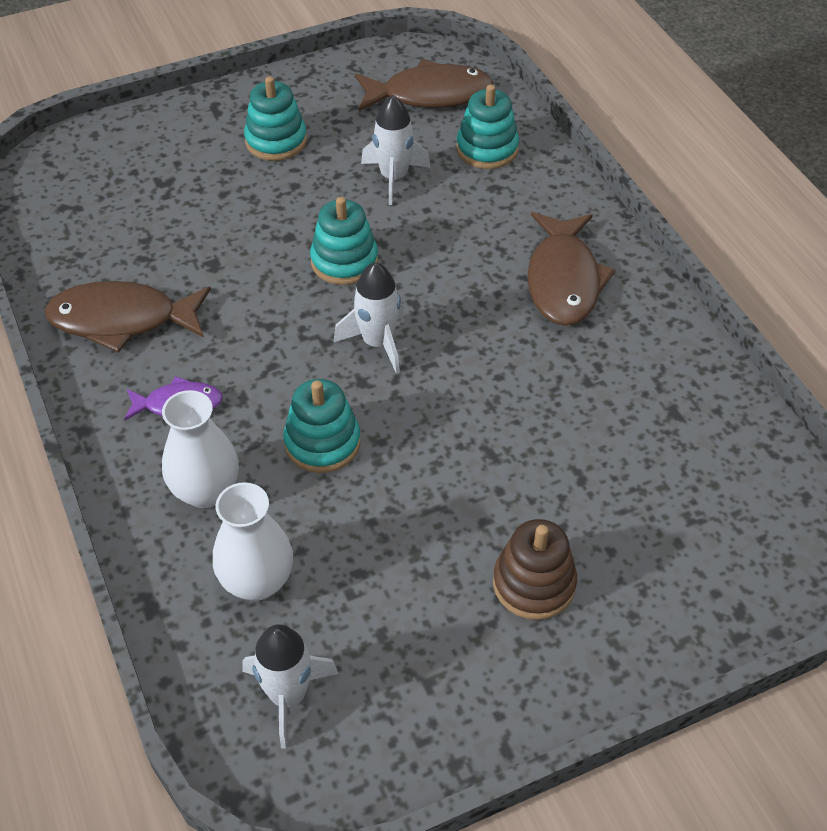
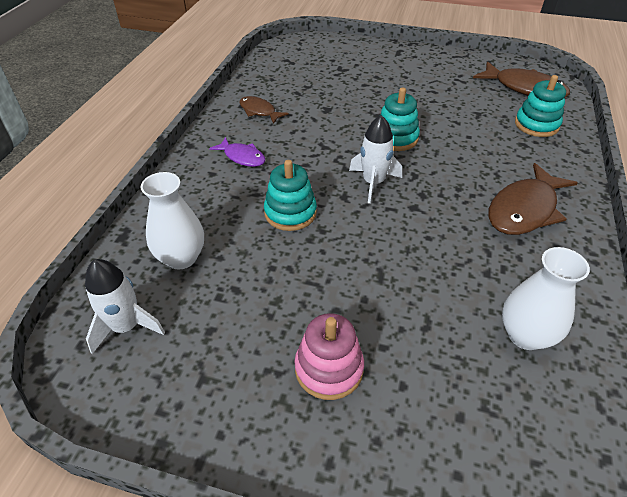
camera: 40 degrees right, 5 degrees down
(122, 320) = (259, 111): brown fish -> brown fish, size x0.57
(206, 491) = (209, 201): white vase -> white vase (525, 335)
(276, 141) = (415, 75): turquoise stacking toy -> none
(394, 177) = (464, 115): white rocket -> none
(534, 584) = (329, 368): brown stacking toy -> pink stacking toy

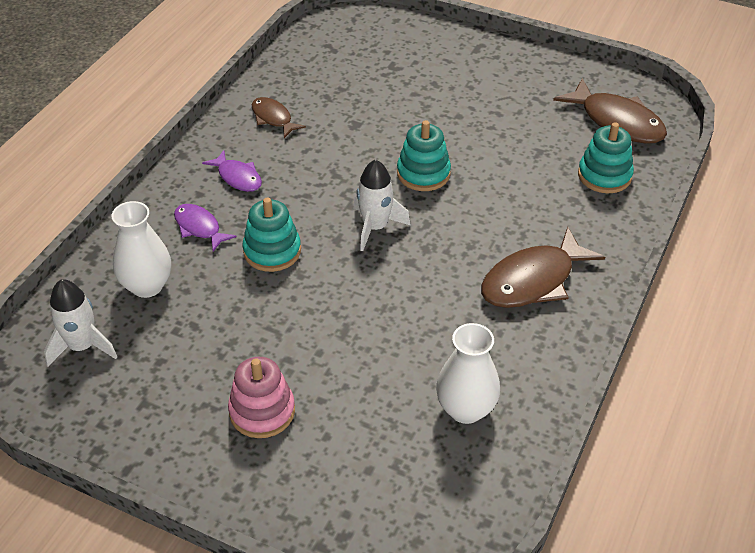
camera: 10 degrees right, 0 degrees up
(219, 201) = (199, 227): none -> purple fish

